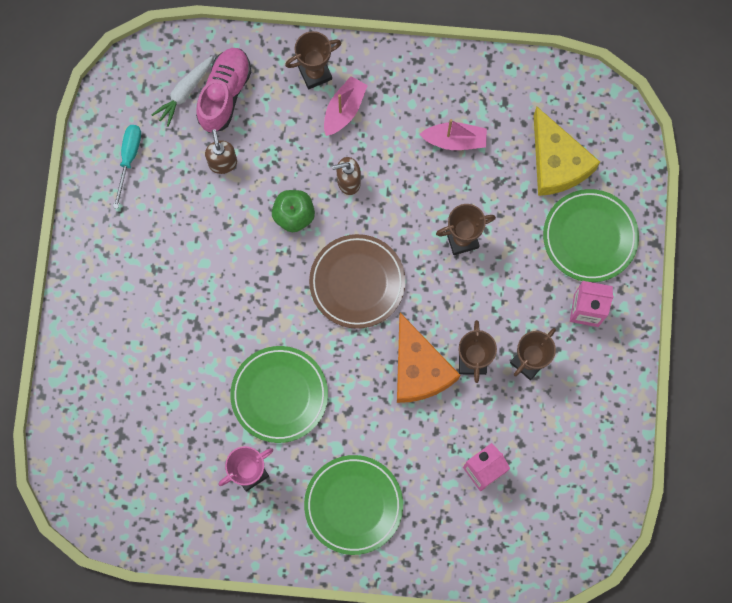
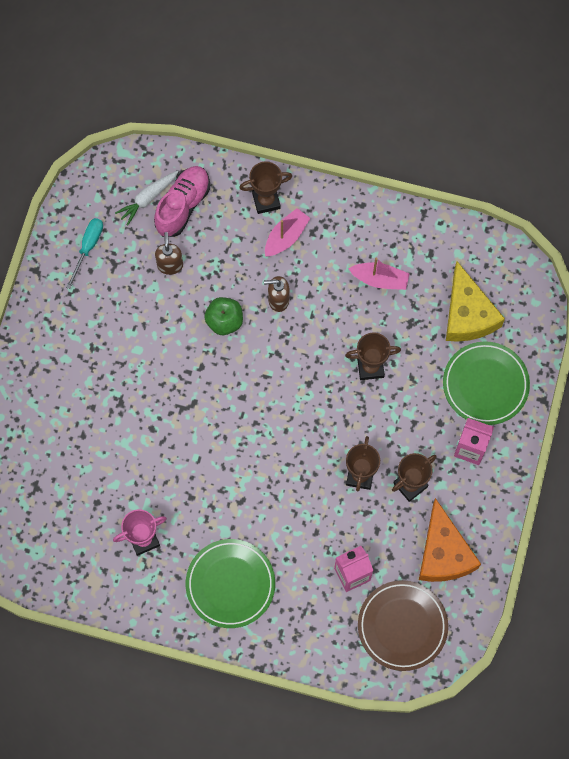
camera: 10 degrees right, 5 degrees down
(279, 395) = (182, 476): green plate -> none
(357, 282) = (270, 389): brown plate -> brown plate (402, 626)
(419, 369) = (311, 474): orange cheese -> orange cheese (443, 553)

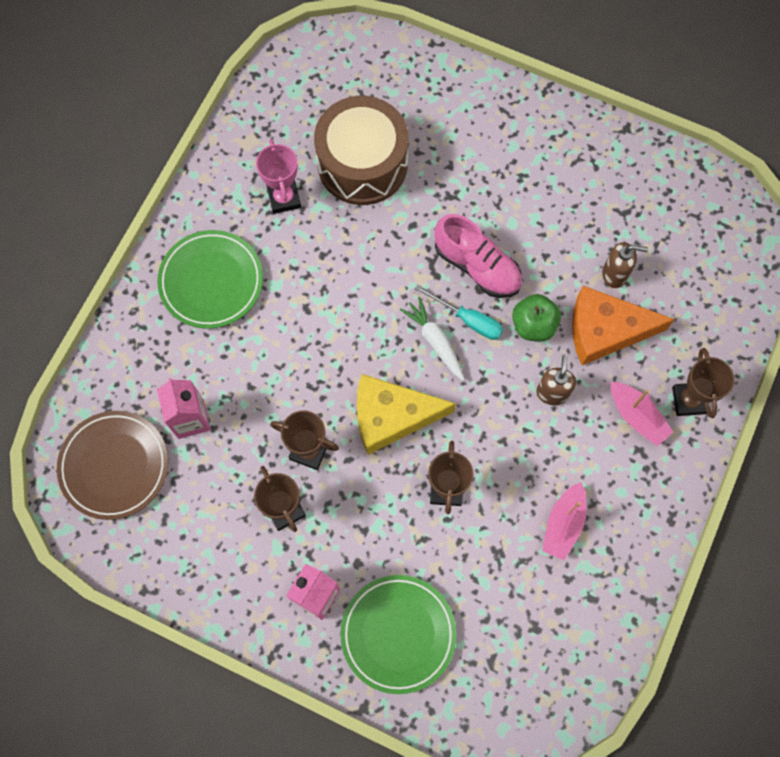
camera: 100 degrees right, 0 degrees up
(88, 248) = (648, 187): turquoise screwdriver -> turquoise screwdriver (468, 320)
(101, 480) = (362, 164): none -> brown drum
(148, 198) = (705, 261): white carrot -> white carrot (435, 341)
(183, 206) = (692, 300): pink shoe -> pink shoe (477, 266)
(443, 553) = (191, 534): orange cheese -> orange cheese (605, 330)
(467, 314) = (499, 630): yellow cheese -> yellow cheese (391, 416)

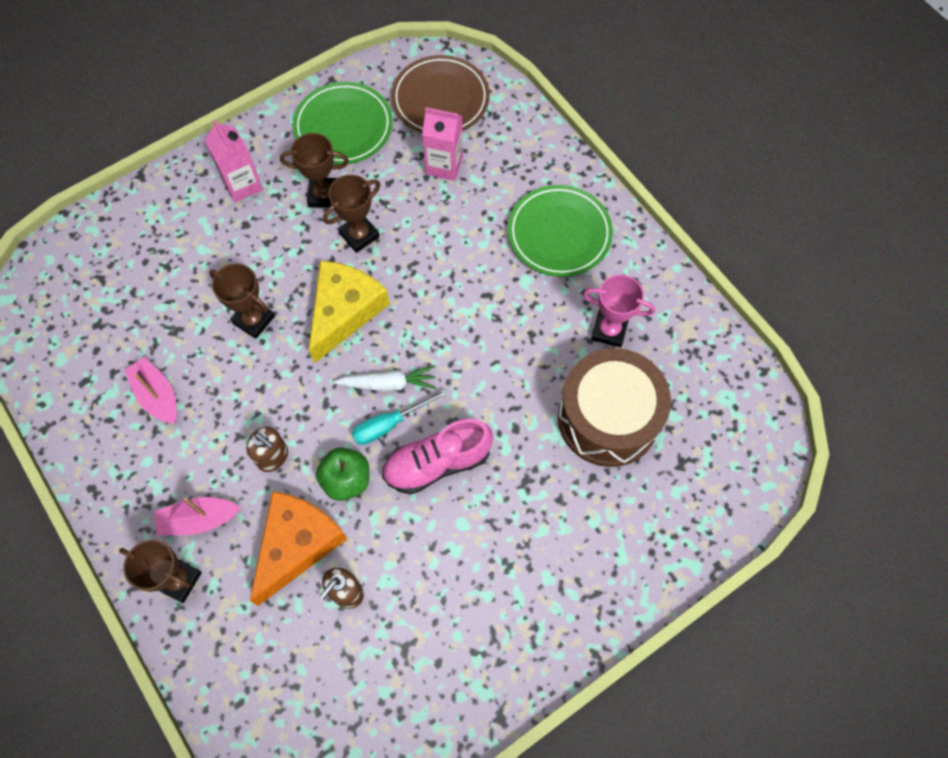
camera: 120 degrees right, 5 degrees down
(398, 634) = (172, 225): green plate -> green plate (343, 127)

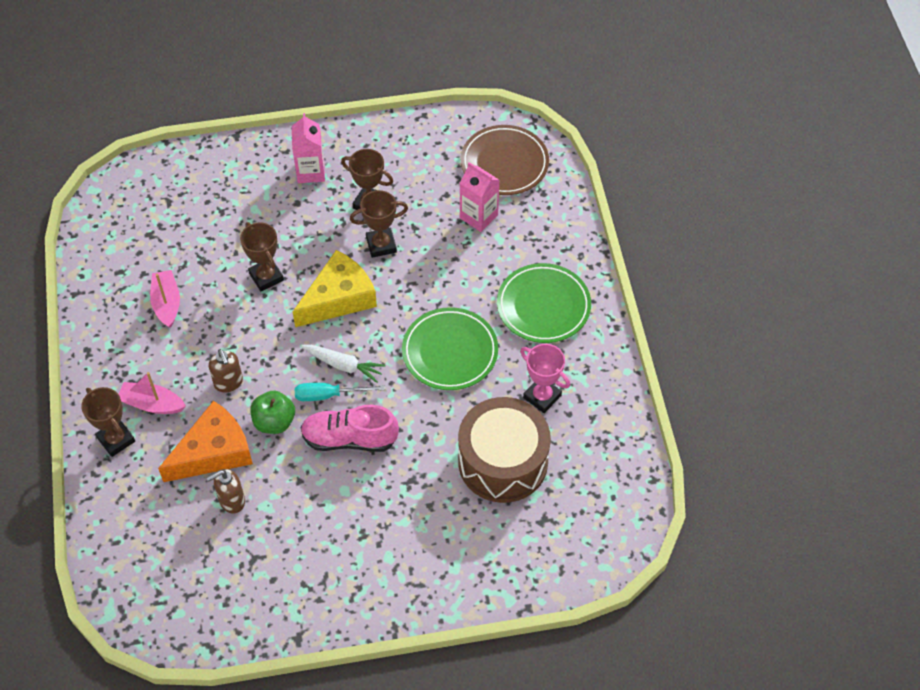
camera: 25 degrees right, 10 degrees down
(343, 127) = (413, 156): green plate -> green plate (450, 352)

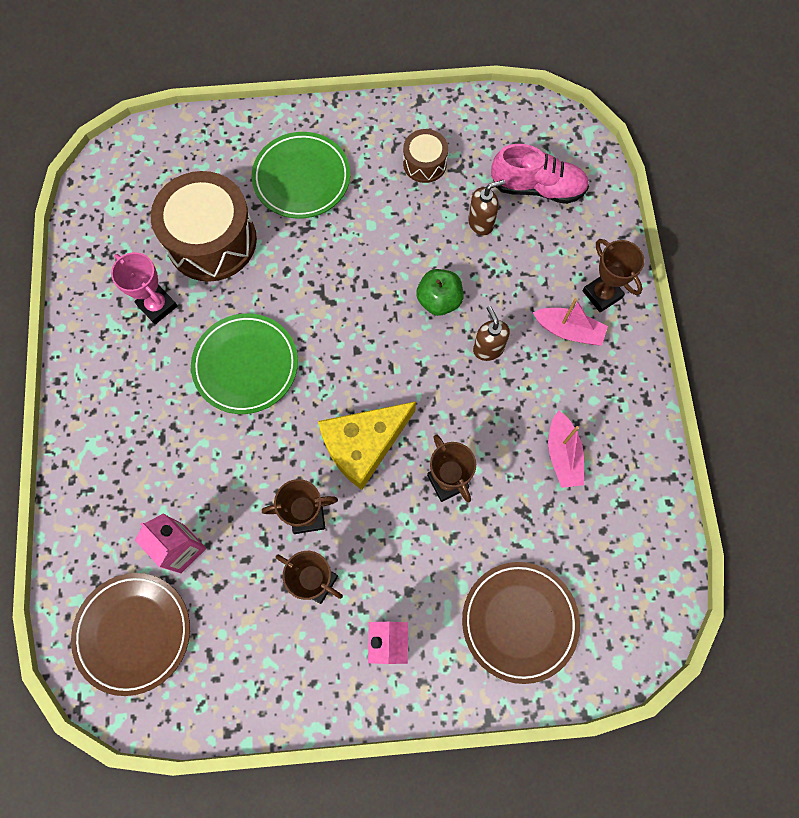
camera: 175 degrees left, 15 degrees up
(211, 190) = (519, 621): none -> brown plate
(214, 452) = (501, 273): orange cheese -> none
(291, 561) = (424, 163): none -> brown drum
(329, 395) = (381, 325): turquoise screwdriver -> none
(343, 365) = (363, 359): white carrot -> none
(349, 438) = (362, 276): pink shoe -> pink shoe (537, 188)
(543, 306) = (131, 414): green plate -> green plate (302, 178)

